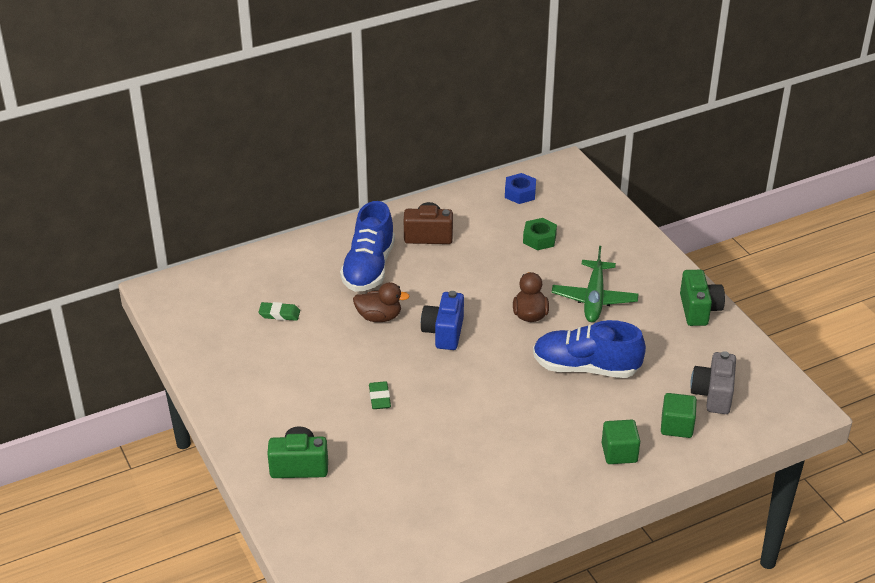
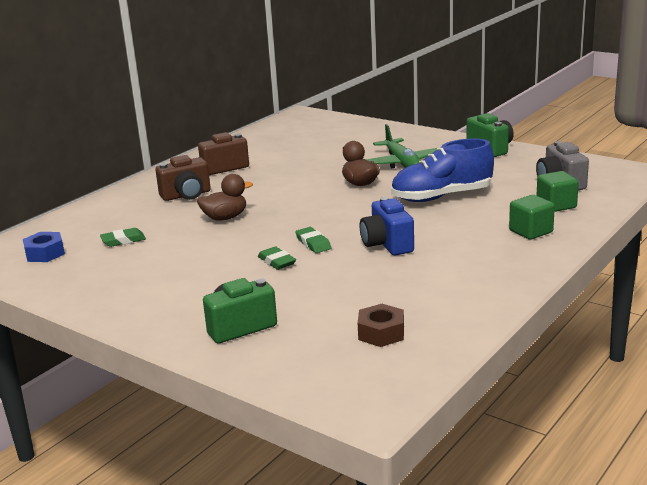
camera: 25 degrees left, 15 degrees down
(369, 268) = (186, 195): blue shoe -> brown camera
(395, 521) = (381, 333): none -> brown nut
(425, 386) = (313, 243): none -> green eraser
(444, 333) = (295, 211): blue camera -> blue camera (387, 244)
(520, 193) = (279, 132): blue nut -> blue nut (45, 253)
(539, 239) = (321, 148): green nut -> none

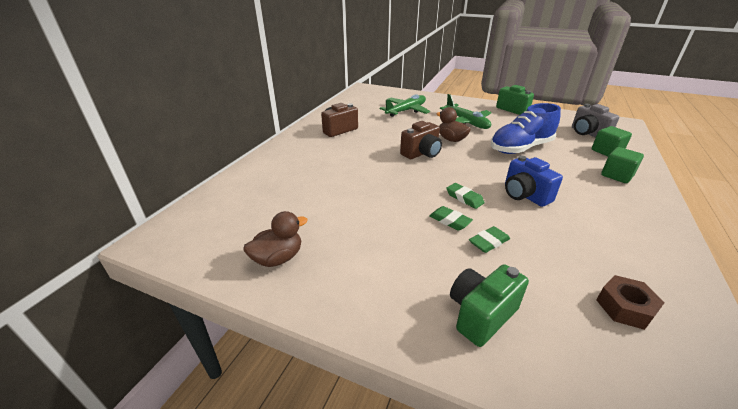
camera: 15 degrees left, 10 degrees up
(45, 253) = (224, 227): blue nut -> none
(123, 240) = (294, 206): green eraser -> green eraser (488, 242)
(186, 195) = (324, 156): brown camera -> brown camera (421, 153)
(225, 218) = (371, 176): brown duck -> brown duck (278, 258)
(332, 146) = (406, 111): none -> green plane

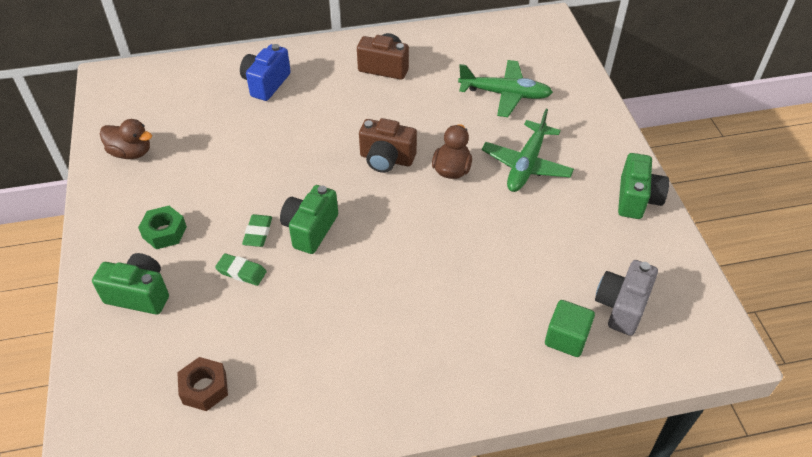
camera: 55 degrees right, 15 degrees up
(407, 270) = (164, 232): none -> green nut
(464, 198) = (310, 229): green eraser -> green camera
(520, 148) = (488, 243): blue shoe -> none
(524, 195) = (356, 277): blue camera -> blue camera (266, 83)
(617, 175) = (488, 358): green cube -> none

